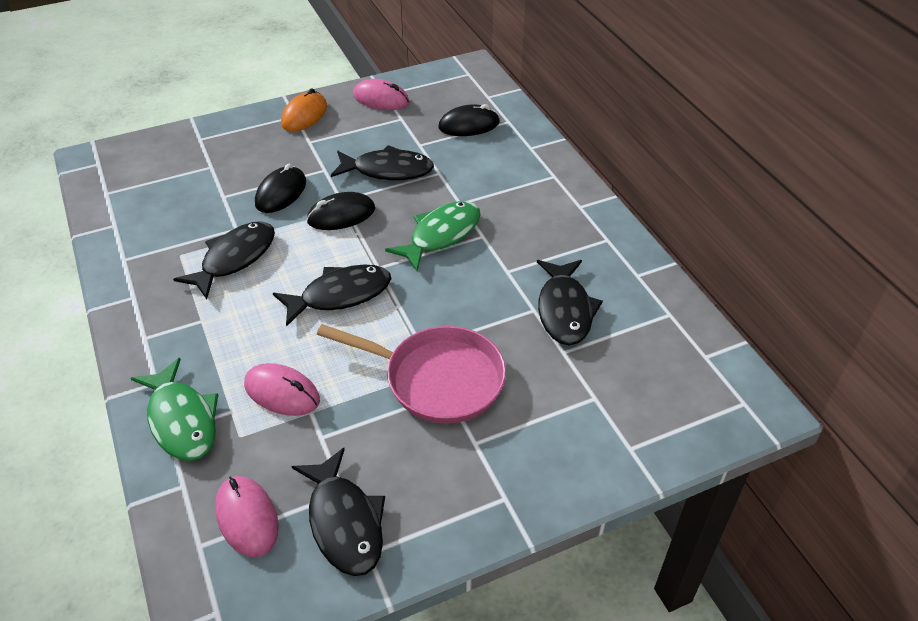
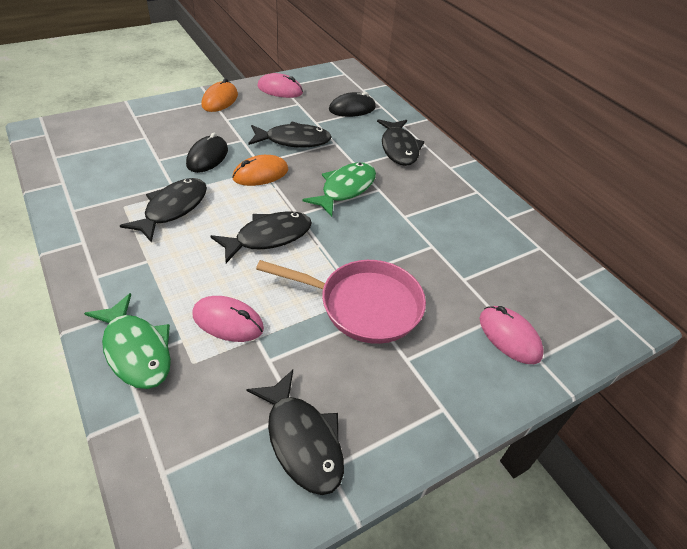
camera: 10 degrees left, 0 degrees up
(247, 518) = (208, 441): pink mouse -> pink mouse (509, 337)
(341, 215) = (260, 174): black mouse -> orange mouse
(565, 310) = (457, 246): black fish -> black fish (399, 148)

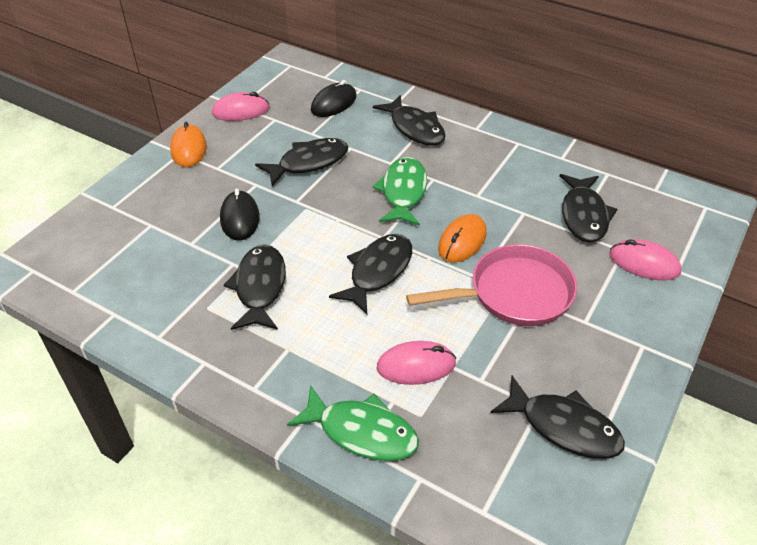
camera: 25 degrees left, 0 degrees up
(260, 174) = (310, 212): orange mouse -> orange mouse (462, 241)
(486, 271) = (584, 215): none -> black fish

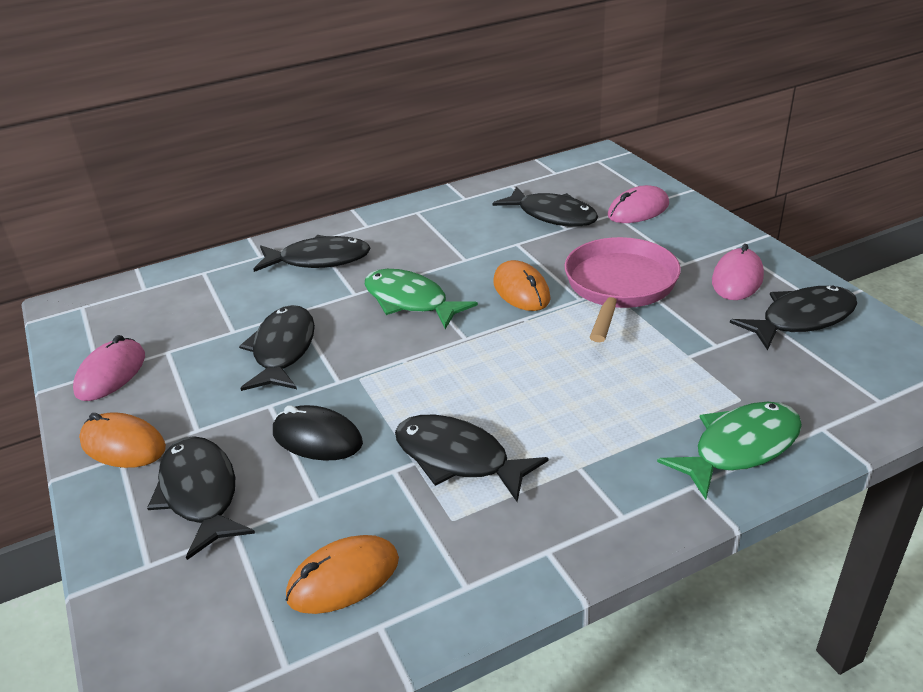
camera: 55 degrees left, 10 degrees down
(139, 283) = (343, 578): none -> orange mouse
(333, 103) = (202, 298): black mouse -> none
(378, 272) = (515, 359): black fish -> black fish (200, 494)
(416, 365) = (671, 379): pink mouse -> pink mouse (737, 279)

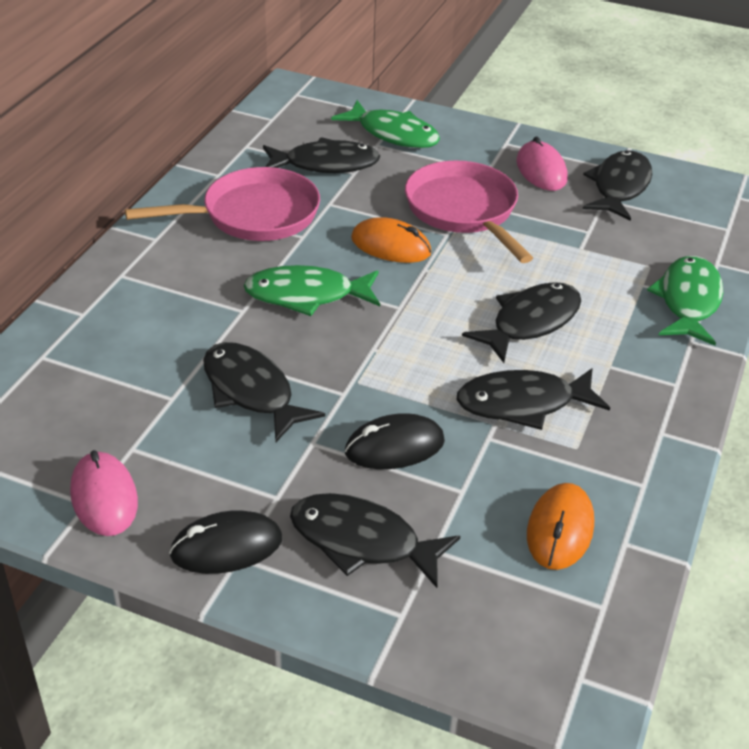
camera: 45 degrees left, 5 degrees up
(123, 445) = (226, 547): orange mouse -> black mouse
(319, 260) = (156, 292): black fish -> black fish (530, 322)
(451, 233) = (253, 215): none -> pink pan
(638, 210) = (393, 134): pink mouse -> green fish

